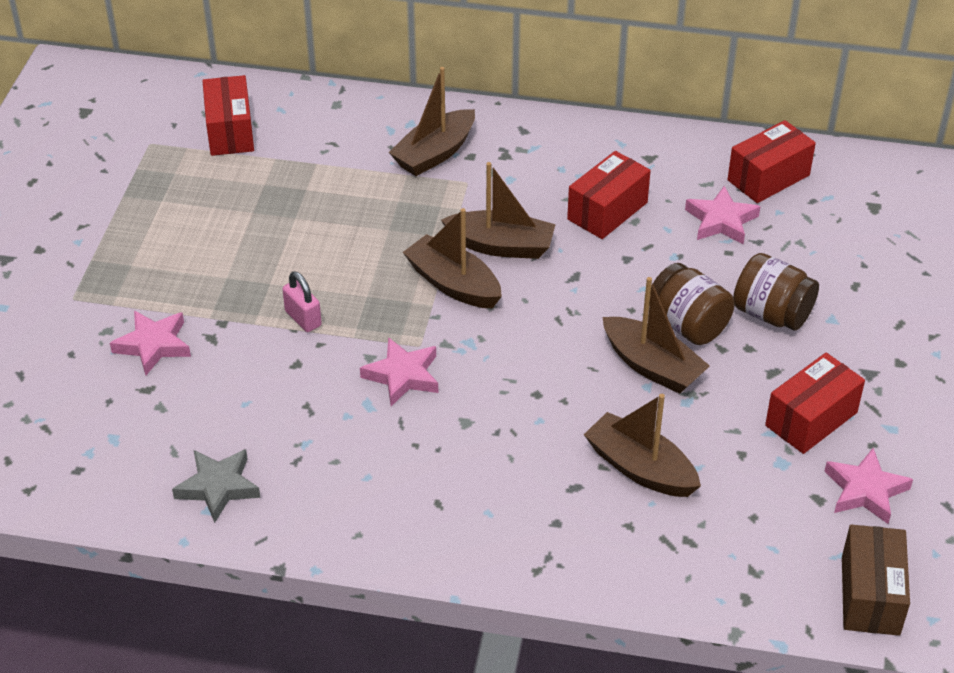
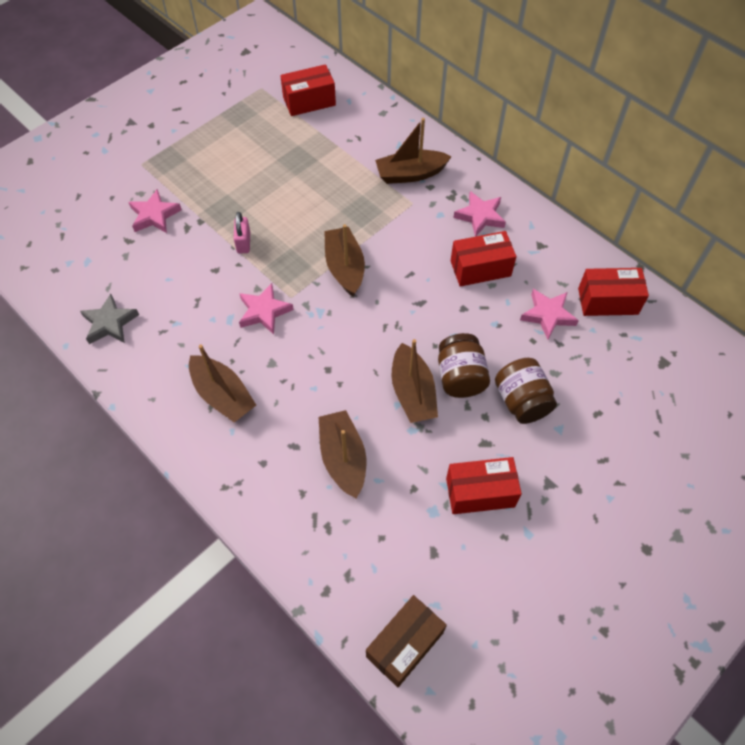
camera: 35 degrees right, 15 degrees up
(230, 131) = (309, 101): red box -> red box turned 45 degrees clockwise
(501, 246) = (395, 257): brown boat -> brown boat (223, 395)
(865, 490) = (469, 567): pink star -> pink star (480, 216)

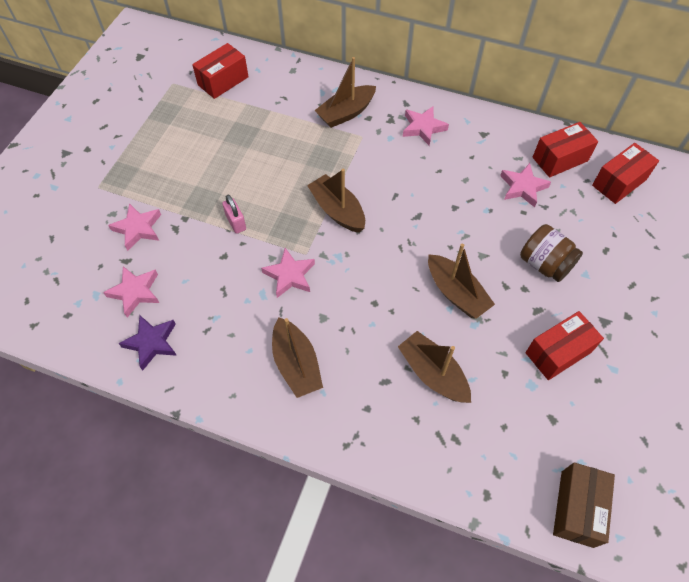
camera: 25 degrees left, 0 degrees up
(110, 323) = (152, 343): grey star -> purple star
(121, 272) = (135, 292): none -> pink star
(223, 395) = (296, 364): brown boat -> brown boat turned 45 degrees clockwise
(460, 377) = (486, 264): brown jar -> none
(480, 268) = (448, 170): red box -> red box (619, 182)

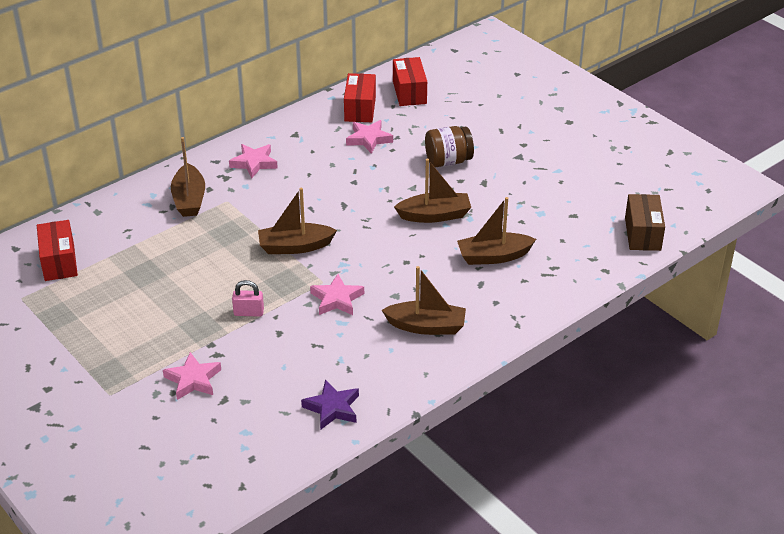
camera: 60 degrees left, 20 degrees down
(135, 292) = (267, 403): pink star -> none
(558, 352) = (525, 189): red box -> none
(577, 508) = (642, 234): brown box -> brown box turned 45 degrees clockwise

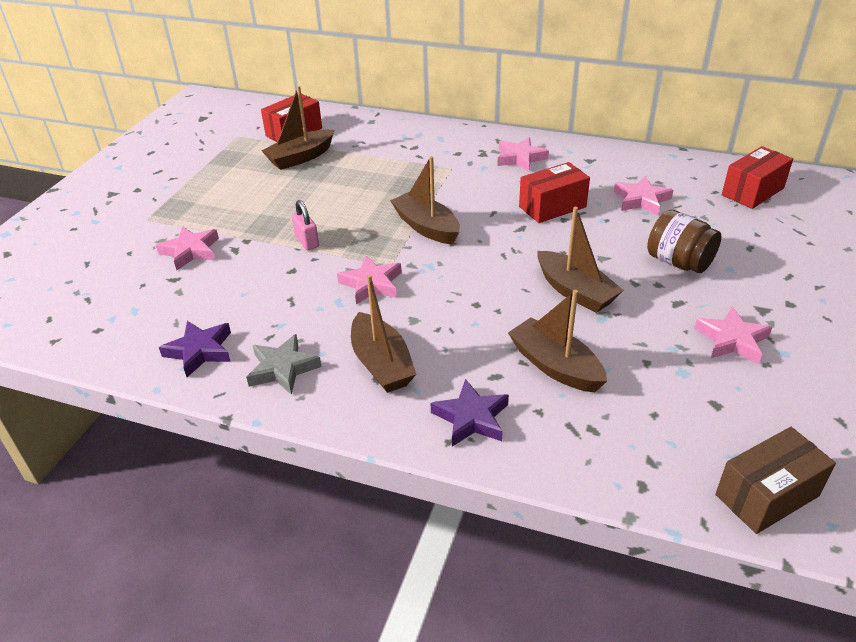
camera: 60 degrees right, 0 degrees up
(189, 199) = (432, 150): brown boat -> brown boat (300, 157)
(360, 109) = (680, 176): red box -> red box (552, 207)
(389, 373) = (282, 368): none -> grey star
(507, 308) = (471, 418): none -> purple star
(532, 182) = (732, 340): none -> pink star

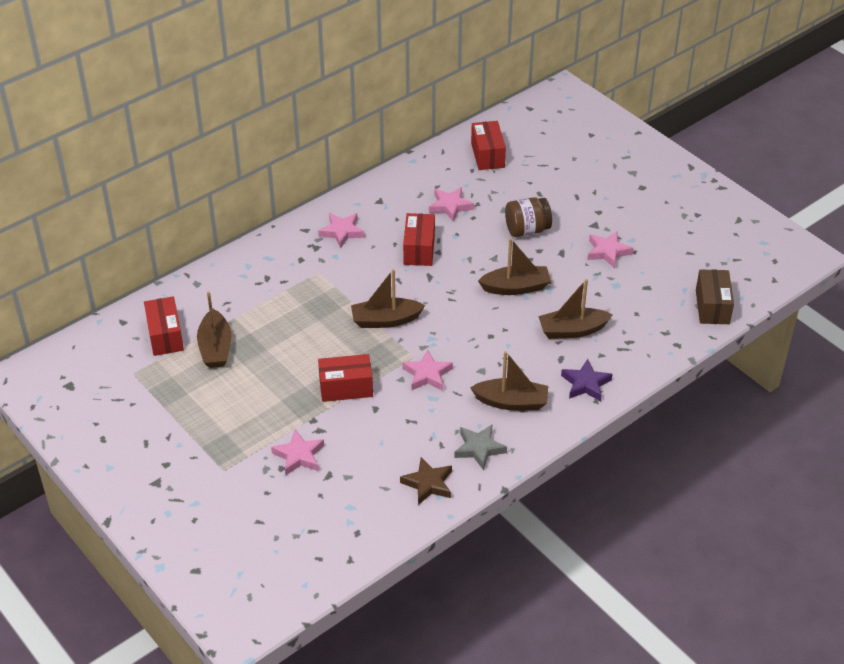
camera: 60 degrees left, 5 degrees up
(200, 351) = (428, 483): purple star -> brown star
(307, 242) = (346, 388): pink padlock -> red box

